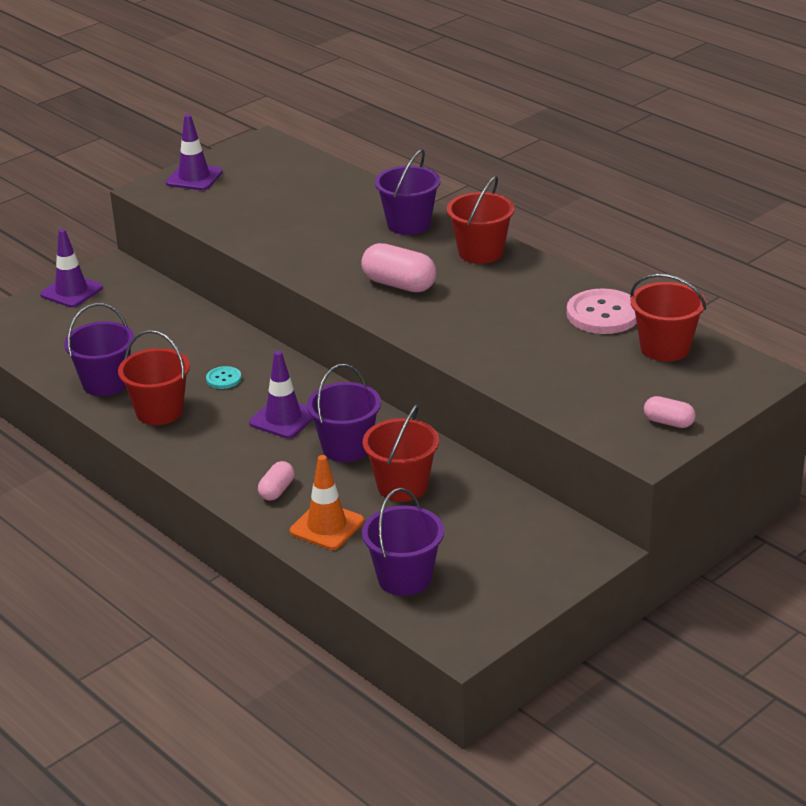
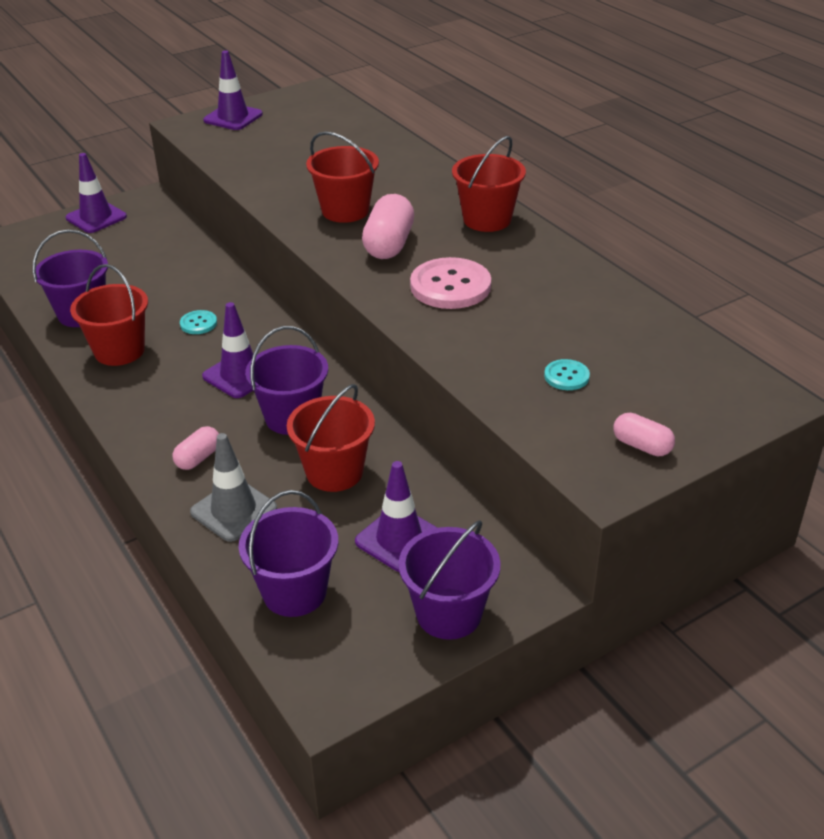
camera: 10 degrees right, 5 degrees up
(327, 526) = (233, 510): orange traffic cone -> grey traffic cone
(399, 284) = (389, 244): pink capsule -> pink capsule turned 60 degrees clockwise
(409, 224) = (423, 183): purple bucket -> purple bucket (449, 614)
(477, 529) = (399, 539): none -> purple traffic cone
(592, 377) = (566, 376): none -> turquoise button
(603, 314) = (599, 302): pink button -> pink button (450, 286)
(665, 348) = (660, 351): red bucket -> red bucket (345, 211)

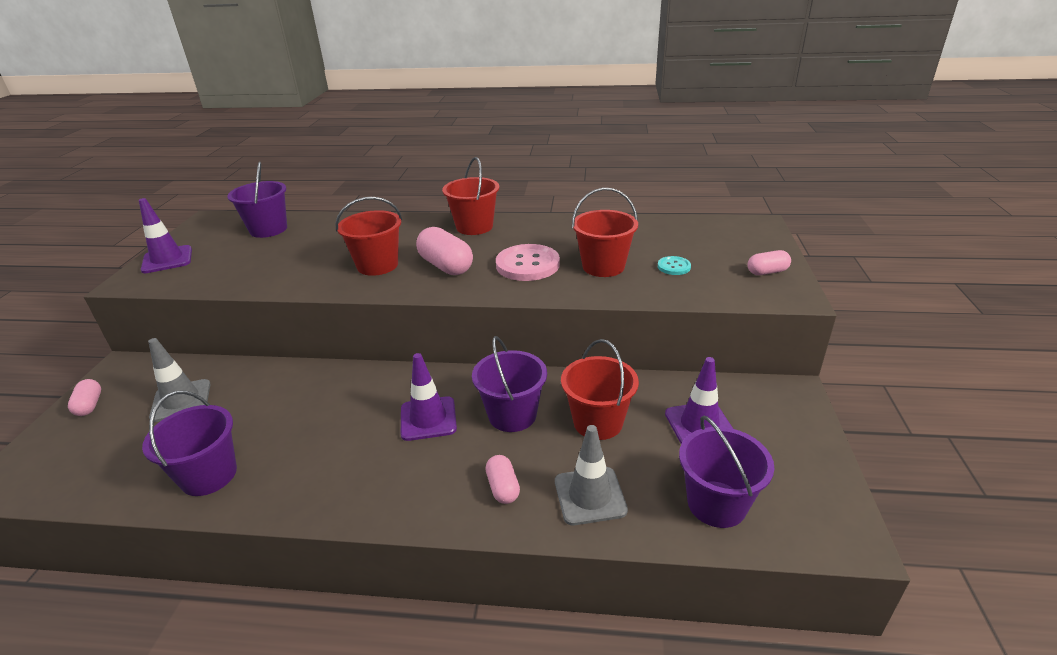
camera: 50 degrees left, 5 degrees down
(96, 217) = (89, 405): purple traffic cone -> pink capsule
(119, 351) = (299, 474): red bucket -> red bucket (603, 266)
(139, 249) = (181, 401): none -> grey traffic cone
(198, 323) = (333, 412): turquoise button -> none
(449, 614) = (793, 437): purple bucket -> purple bucket (268, 229)

